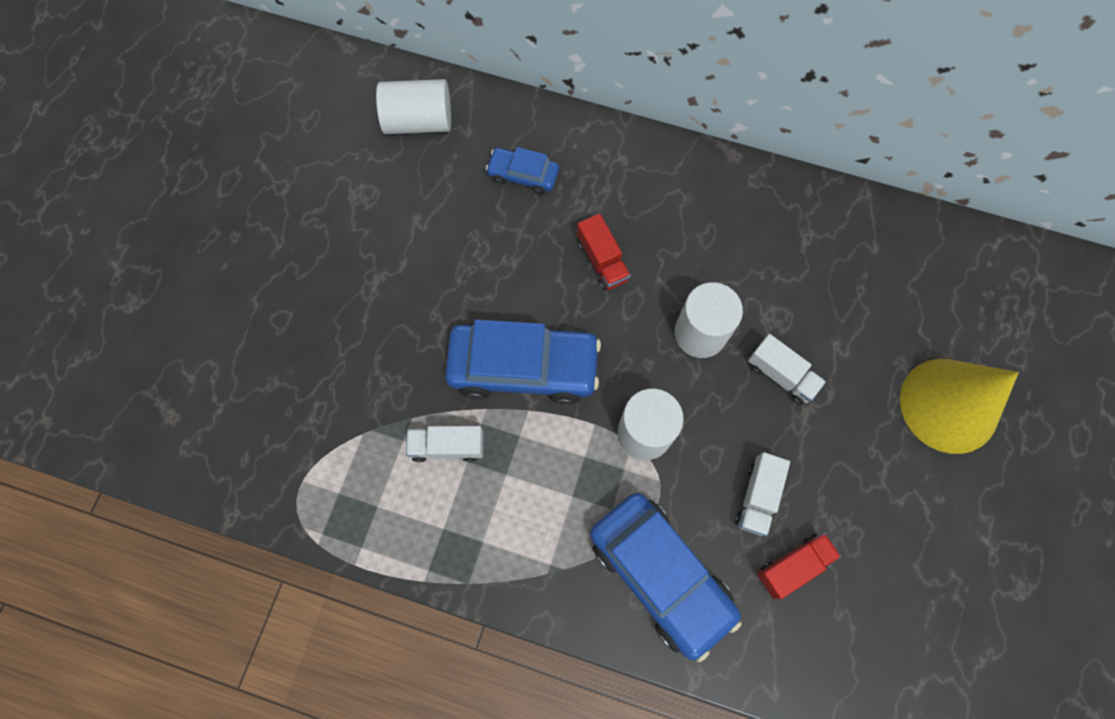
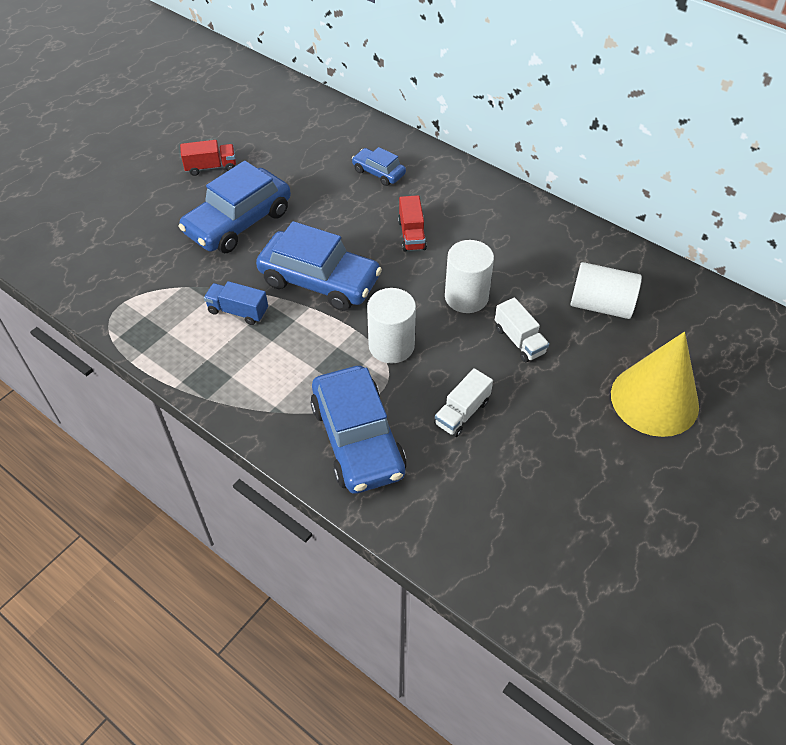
camera: 20 degrees right, 20 degrees down
(386, 311) = (238, 222): none -> blue car
(419, 121) = (320, 126): white cylinder -> white cylinder (601, 305)
(447, 446) = (238, 311): white truck -> blue truck
(793, 566) = (470, 467): red truck -> red truck (211, 167)

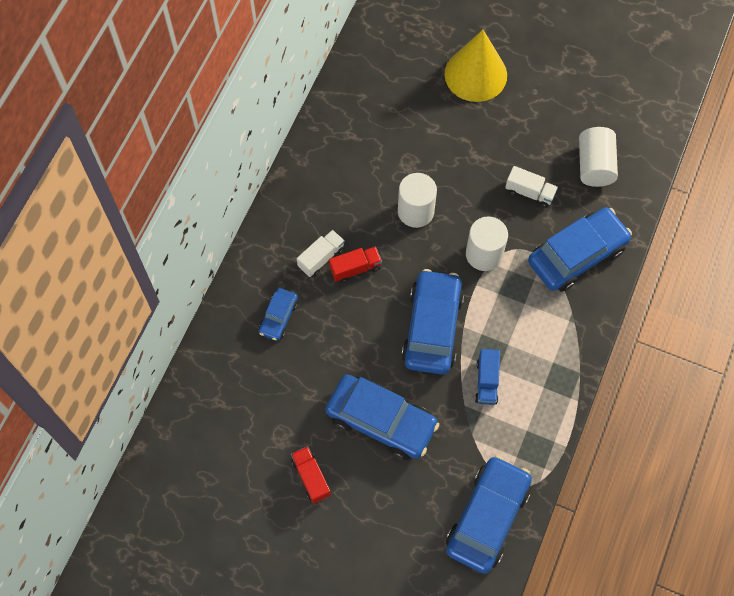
camera: 105 degrees left, 15 degrees up
(98, 278) = (487, 517): none -> blue car
(519, 340) = (449, 166): white truck -> white truck (321, 258)
(601, 305) = (395, 116): white cylinder -> white cylinder (595, 165)

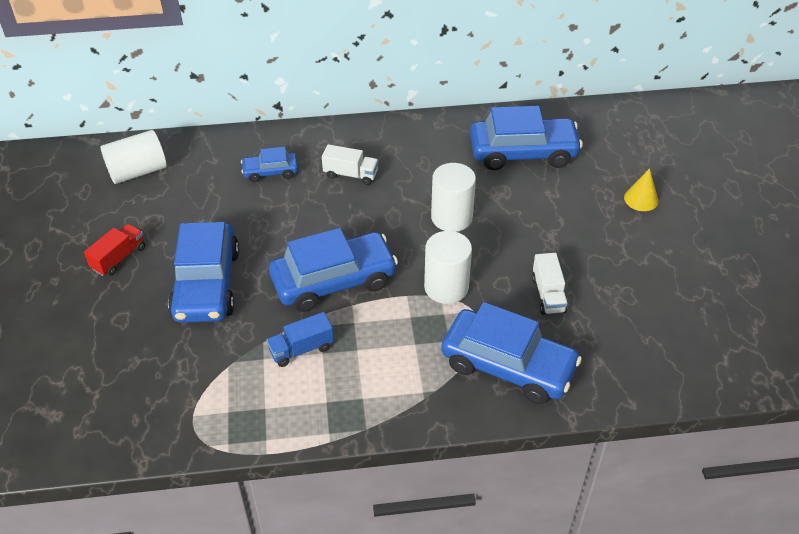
camera: 60 degrees right, 20 degrees down
(355, 268) = (357, 201): red truck -> none
(475, 74) = (641, 199): yellow cone -> yellow cone, size x0.46
(487, 517) = (142, 415): blue car -> blue car (523, 153)
(595, 165) = (630, 336): white cylinder -> white cylinder (138, 171)

